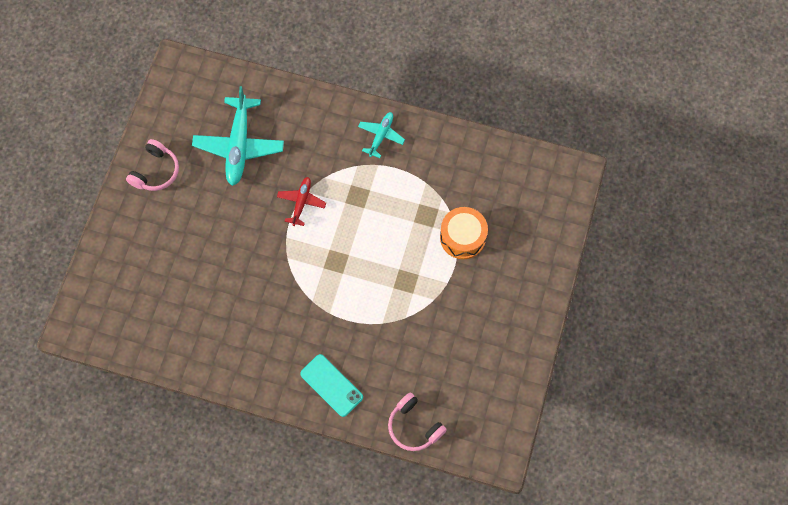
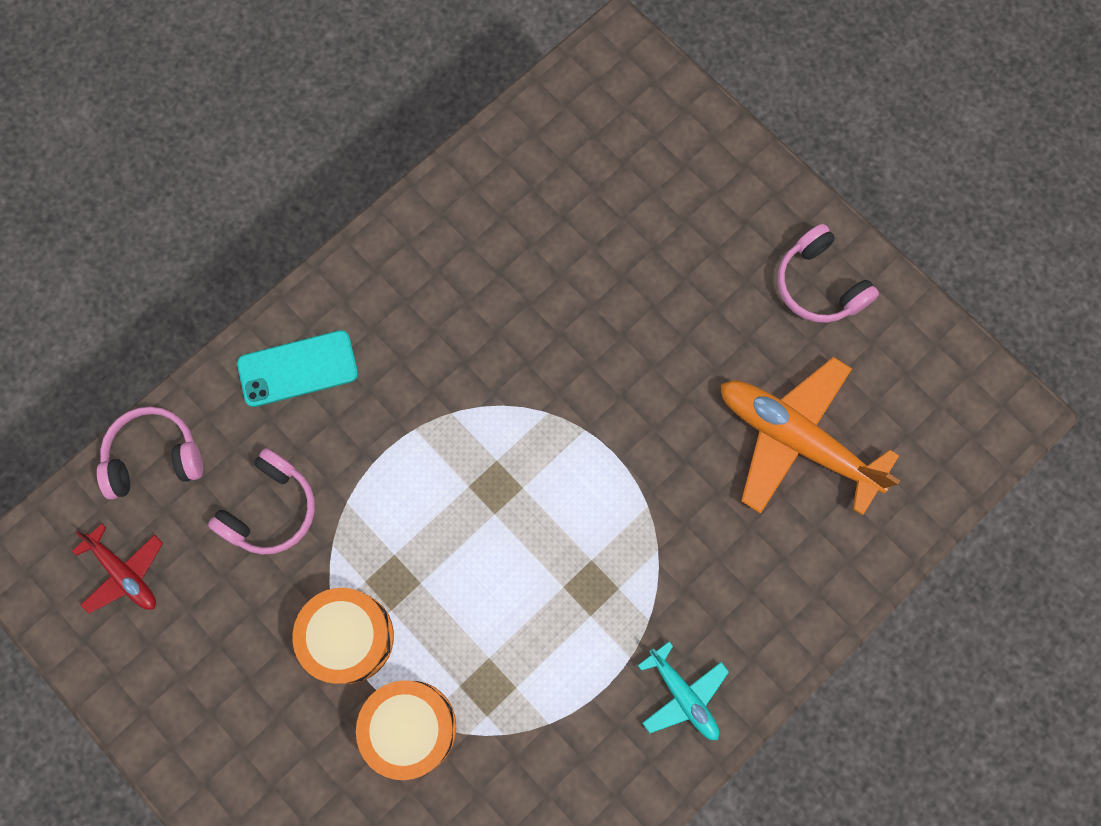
camera: 120 degrees right, 5 degrees up
(239, 145) = (796, 439): turquoise plane -> orange plane
(301, 202) = (633, 487): red plane -> red plane (124, 573)
(406, 355) = (271, 509): none -> pink headphones
(441, 285) = (348, 637): none -> orange drum

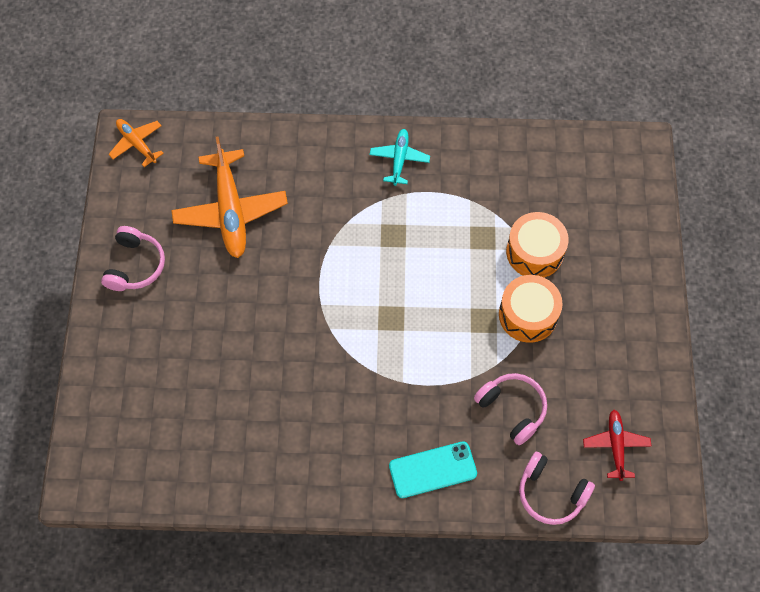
camera: 135 degrees left, 10 degrees down
(271, 509) = (512, 409): pink headphones -> pink headphones turned 60 degrees clockwise
(298, 369) = (432, 469): turquoise phone -> turquoise phone turned 45 degrees counterclockwise
(987, 415) = (137, 144): none -> orange plane

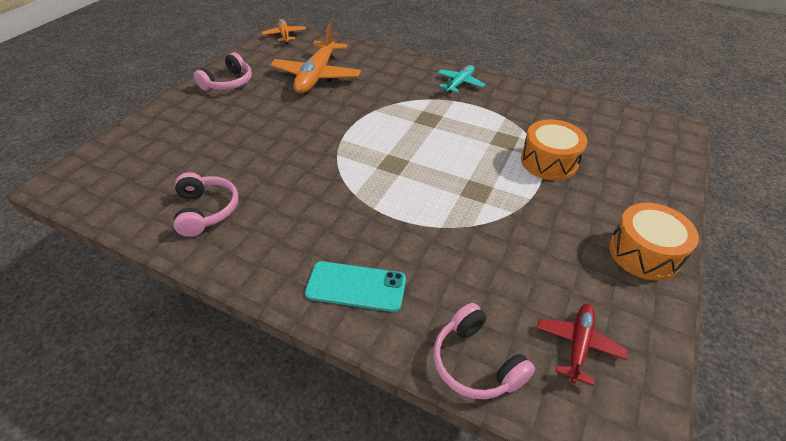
camera: 25 degrees right, 20 degrees down
(512, 409) = (470, 266): pink headphones -> pink headphones (207, 210)
(528, 315) = (522, 200): orange drum -> orange drum (644, 253)

